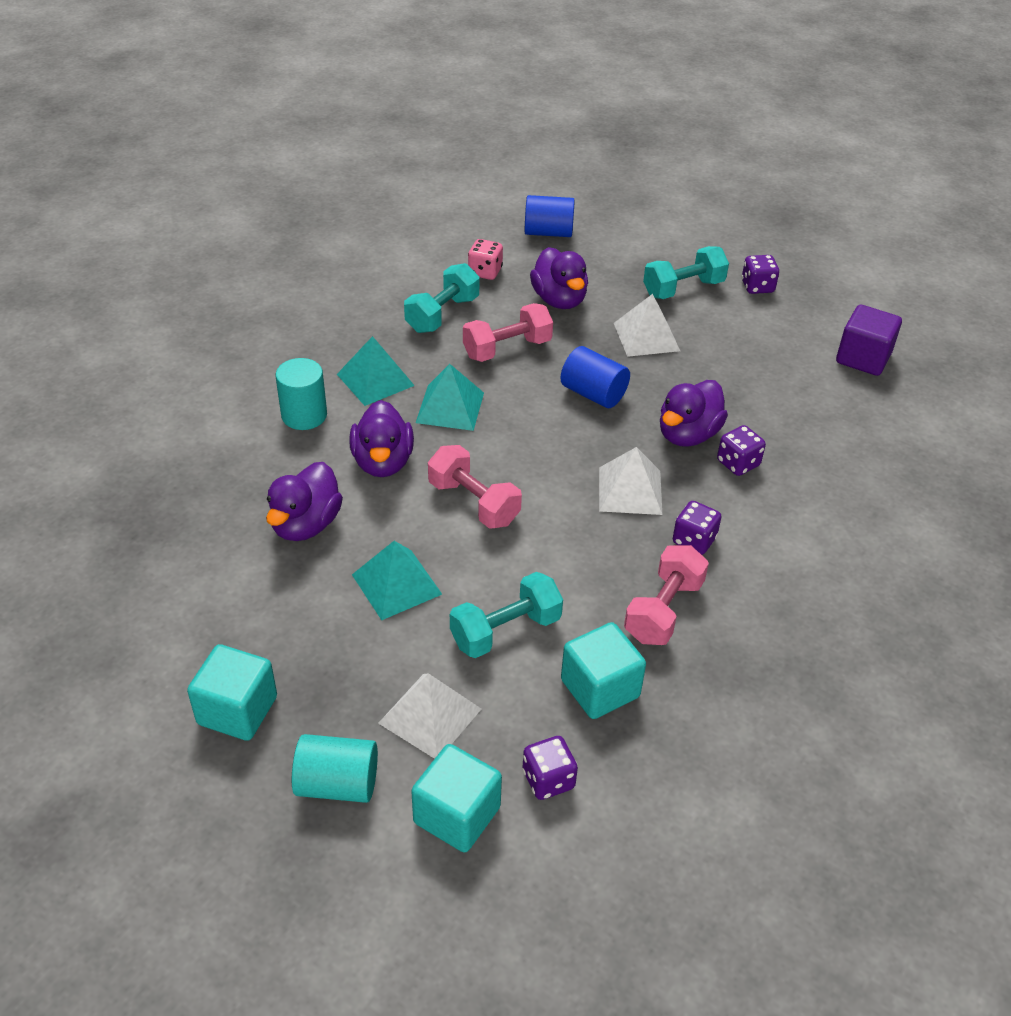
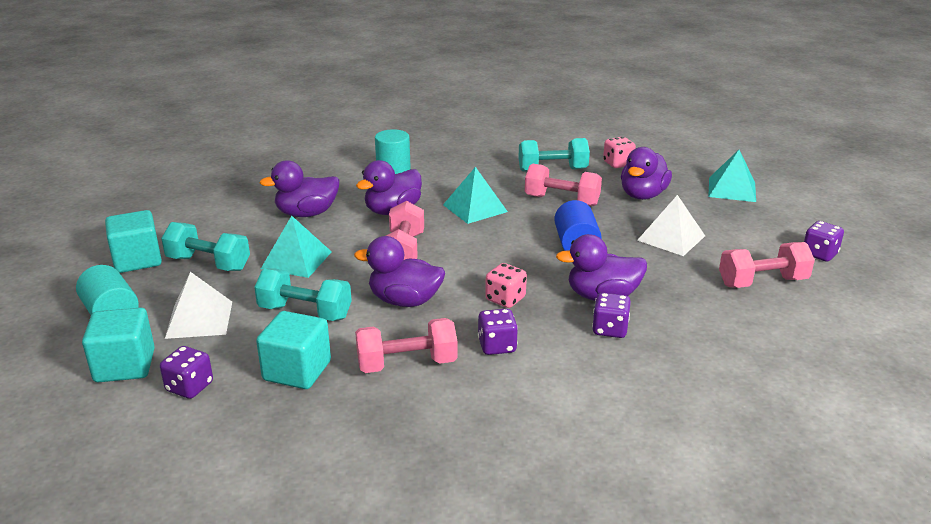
camera: 50 degrees right, 15 degrees down
(375, 379) = (458, 178): turquoise pyramid -> turquoise pyramid (732, 189)
(548, 232) = (699, 164): blue cylinder -> none
(562, 553) = (404, 301): none -> purple duck
(630, 490) = (505, 299): white pyramid -> pink dice
(683, 289) = (750, 229): turquoise dumbbell -> turquoise dumbbell (208, 264)
(762, 342) = (762, 282): none -> pink dumbbell
(863, 358) = (842, 334): purple cube -> none

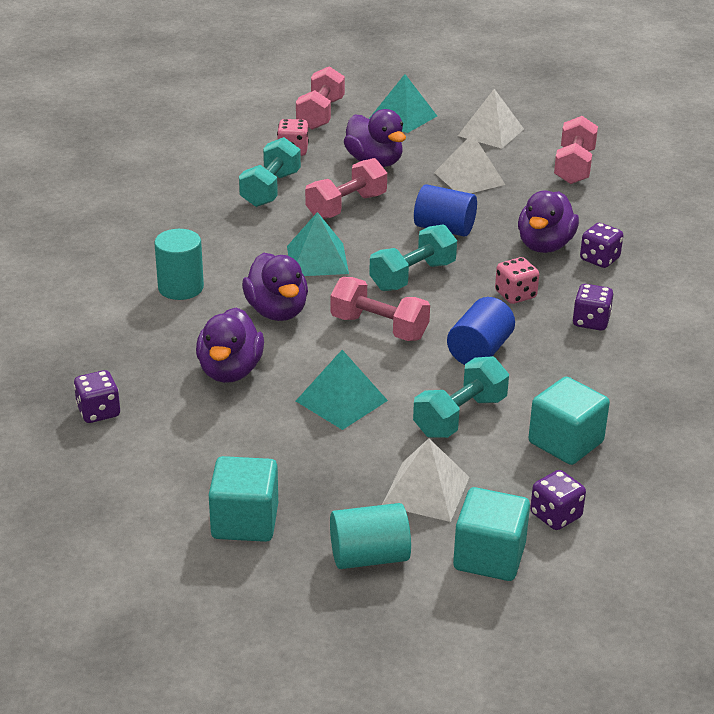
camera: 65 degrees left, 5 degrees up
(208, 264) = (300, 466): turquoise dumbbell -> turquoise dumbbell (412, 276)
(404, 301) = (479, 351): purple duck -> blue cylinder
(407, 364) = (591, 376): pink dumbbell -> pink dumbbell (320, 114)
(765, 230) = (491, 132): none -> white pyramid
(819, 254) = (548, 126): purple dice -> purple dice (98, 412)

